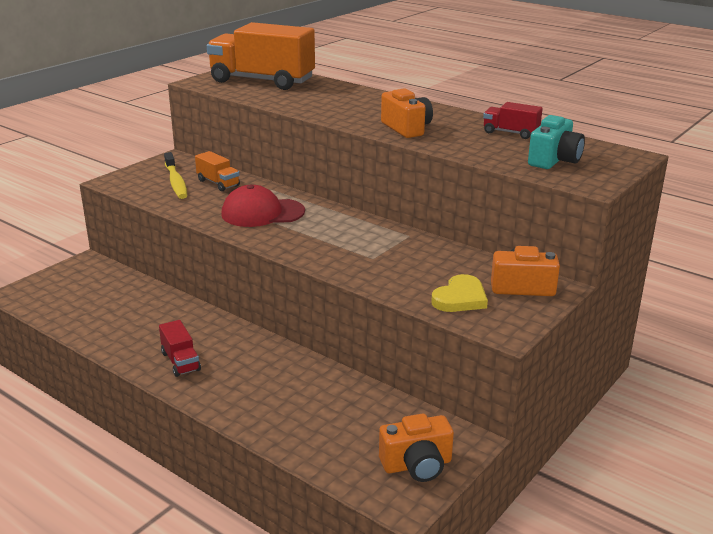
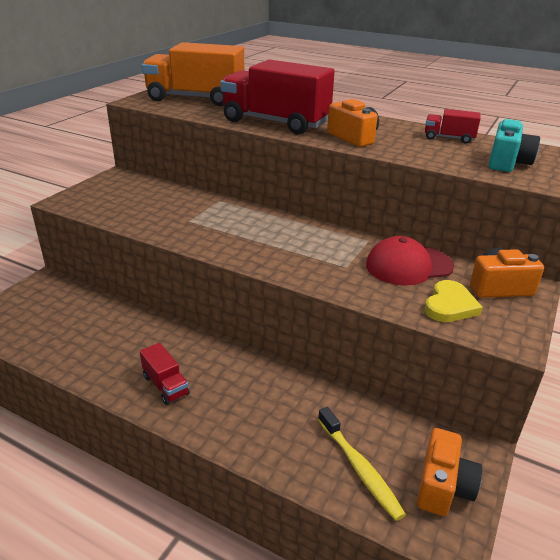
camera: 10 degrees left, 5 degrees up
(176, 182) = (127, 198): yellow toothbrush -> yellow toothbrush (360, 469)
(218, 183) = (168, 197): orange truck -> none
(262, 213) = (221, 225): red cap -> red cap (408, 265)
(333, 109) = (275, 122): none -> red truck
(417, 465) = (443, 486): orange camera -> orange camera turned 45 degrees counterclockwise

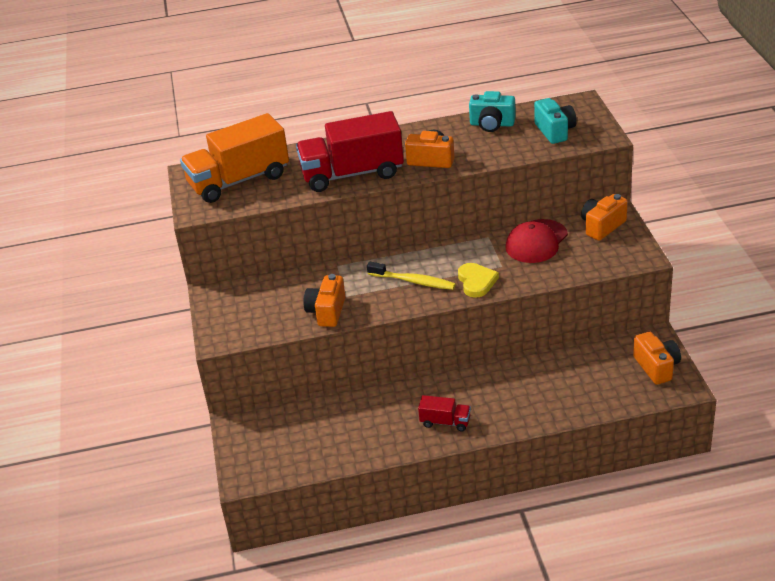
camera: 35 degrees left, 5 degrees up
(157, 223) = (327, 312): none -> orange camera
(360, 469) = (609, 387): yellow toothbrush -> yellow toothbrush (414, 281)
(449, 138) = (492, 124): red truck -> turquoise camera
(450, 305) = (590, 256): yellow heart -> yellow heart (476, 282)

